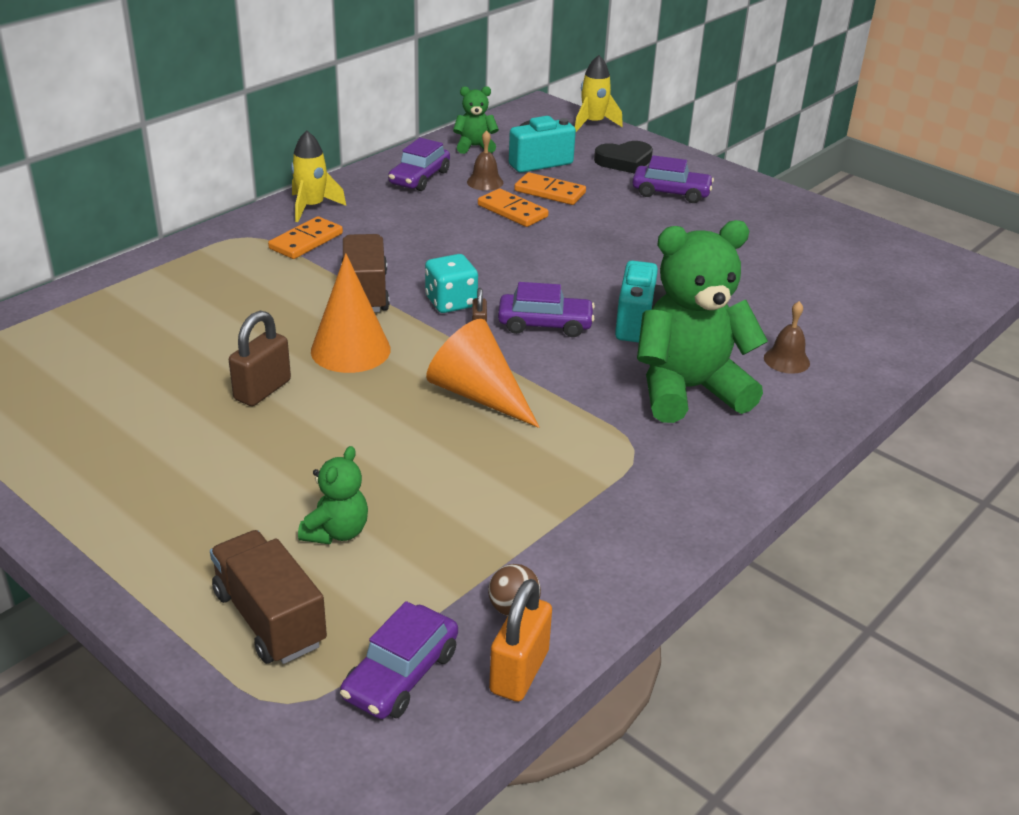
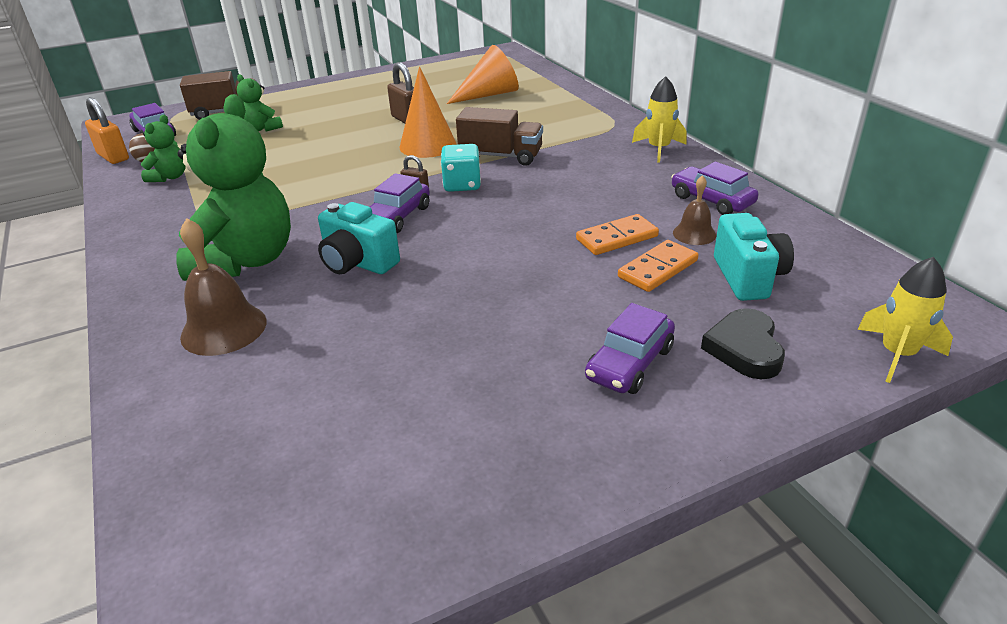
camera: 115 degrees right, 0 degrees up
(306, 241) = (596, 143): orange domino -> none
(475, 147) = (798, 242): green teddy bear -> green teddy bear (169, 177)
(478, 395) = (334, 178): orange cone -> orange cone (489, 94)
(786, 360) = (224, 329): brown bell -> brown bell, size x1.70

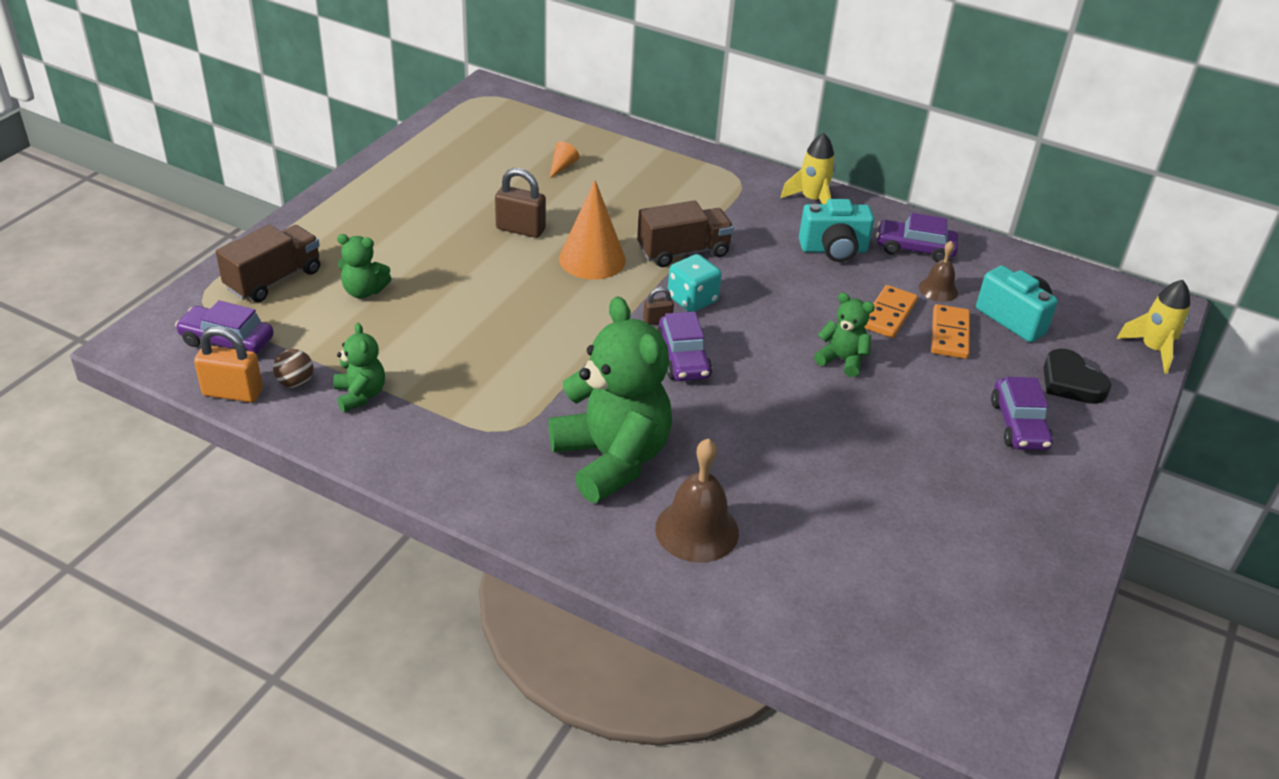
camera: 40 degrees left, 5 degrees up
(357, 263) = (717, 420): turquoise camera -> turquoise camera (833, 250)
(489, 94) = (562, 166): orange cone -> orange cone, size x0.45
(524, 256) = (842, 360): none -> green teddy bear

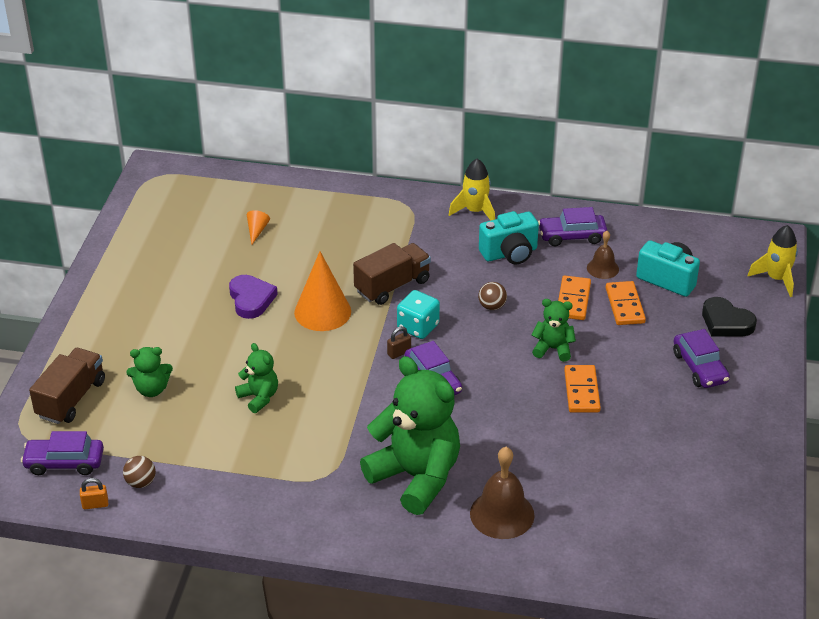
camera: 15 degrees left, 0 degrees up
(233, 393) = (95, 504): orange padlock -> orange padlock, size x0.55
(360, 395) = (198, 478): green teddy bear -> green teddy bear (259, 397)
(520, 229) = (251, 299): brown padlock -> purple heart
(788, 298) = (492, 306): none -> brown ball
(858, 415) = (581, 391): none -> orange domino

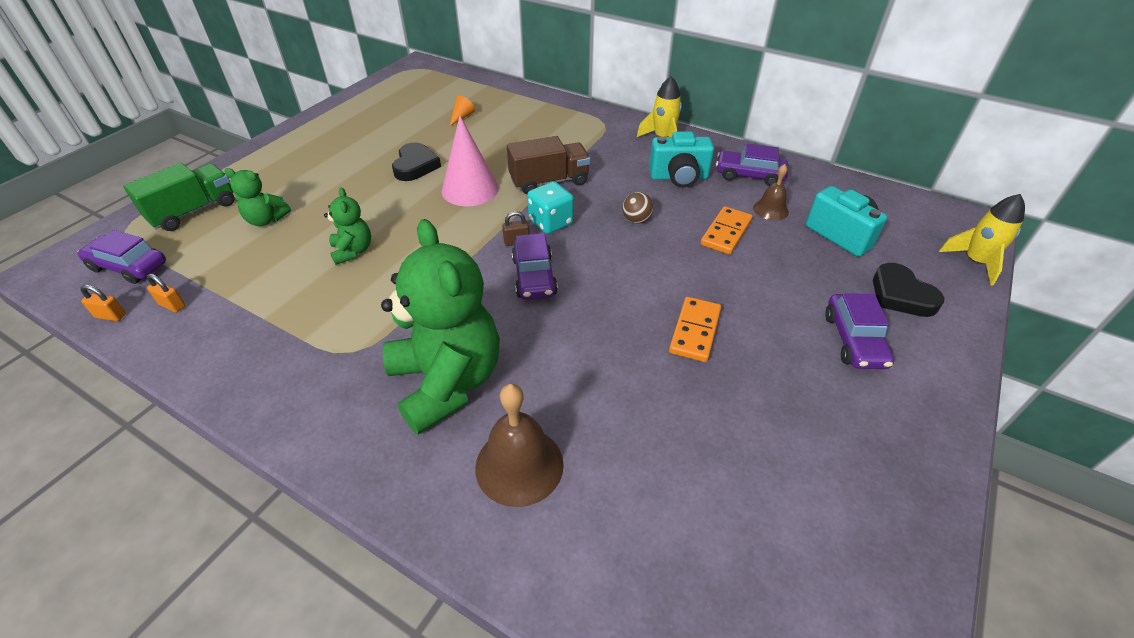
camera: 20 degrees right, 5 degrees up
(71, 399) = (193, 211): brown truck -> green truck
(141, 482) = (172, 305): brown ball -> orange padlock
(251, 299) = (415, 166): purple heart -> black heart
(322, 312) = (470, 189): orange cone -> pink cone
(553, 349) = (682, 276): green teddy bear -> none
(624, 305) = (782, 250): orange domino -> none

